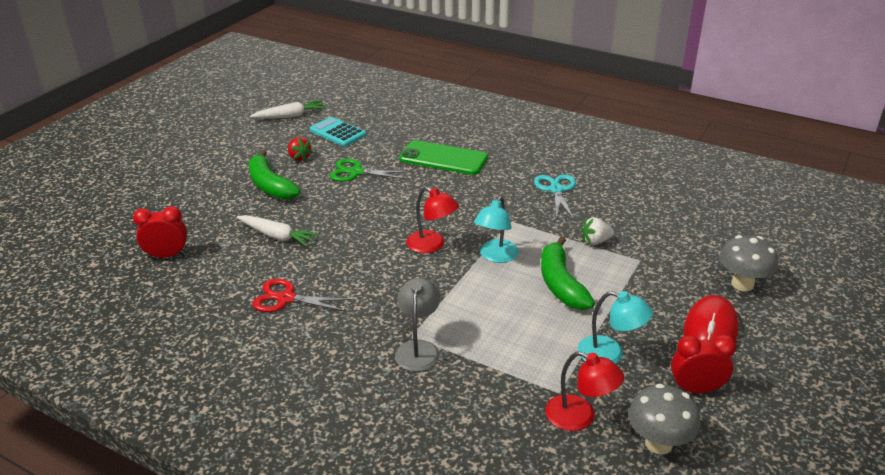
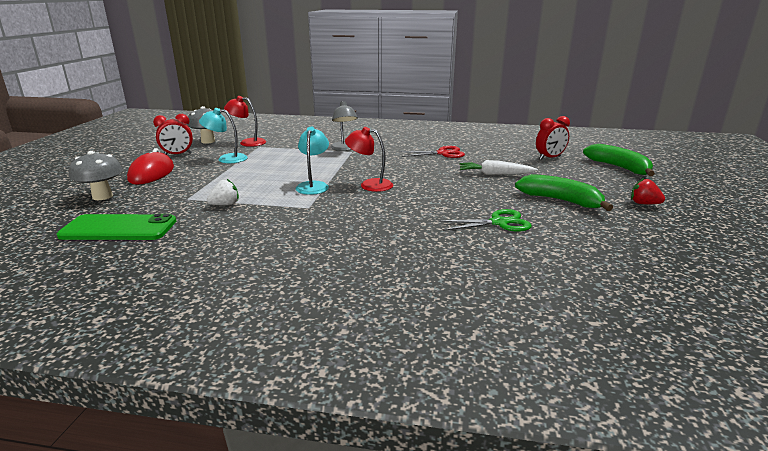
camera: 160 degrees right, 10 degrees down
(290, 116) = (693, 275): white carrot -> none
(299, 157) = (580, 227): red strawberry -> red strawberry (644, 204)
(338, 132) = (589, 263): turquoise calculator -> none
(443, 158) = (418, 253): green phone -> green phone (119, 228)
(556, 190) = (264, 240): turquoise scissors -> none
(561, 284) = (258, 179): green banana -> green banana (619, 167)

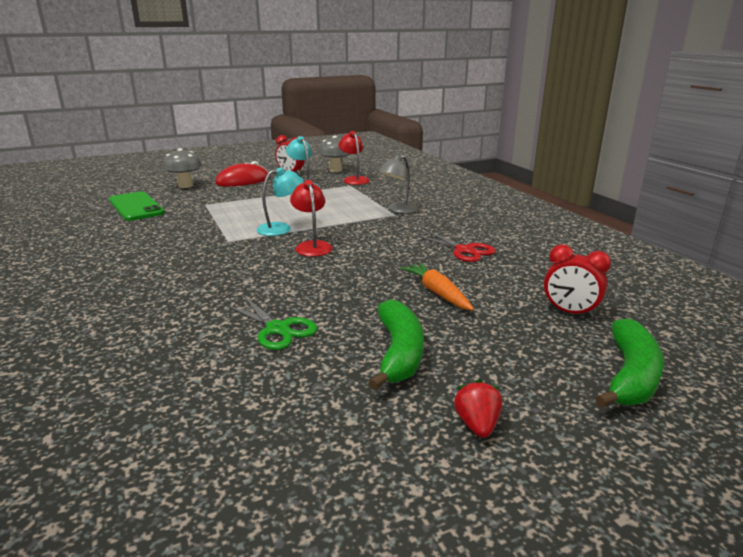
camera: 55 degrees right, 0 degrees up
(225, 205) = (205, 217): white strawberry -> none
(495, 174) = (437, 293): white carrot -> orange carrot

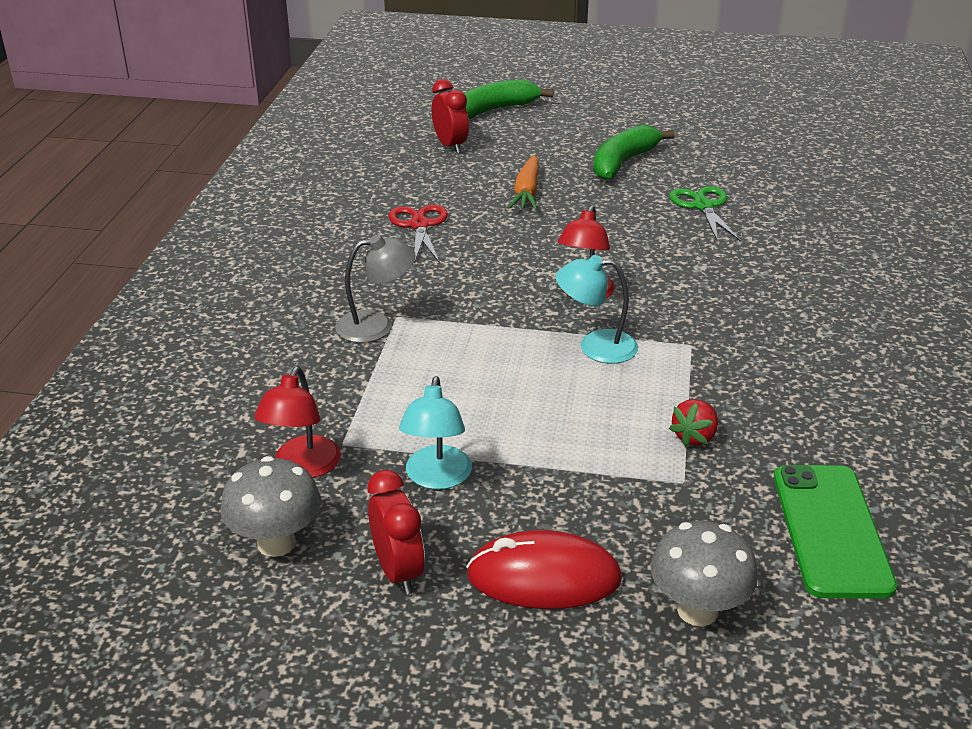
camera: 145 degrees left, 10 degrees up
(477, 425) = (624, 120): red strawberry -> red strawberry (694, 437)

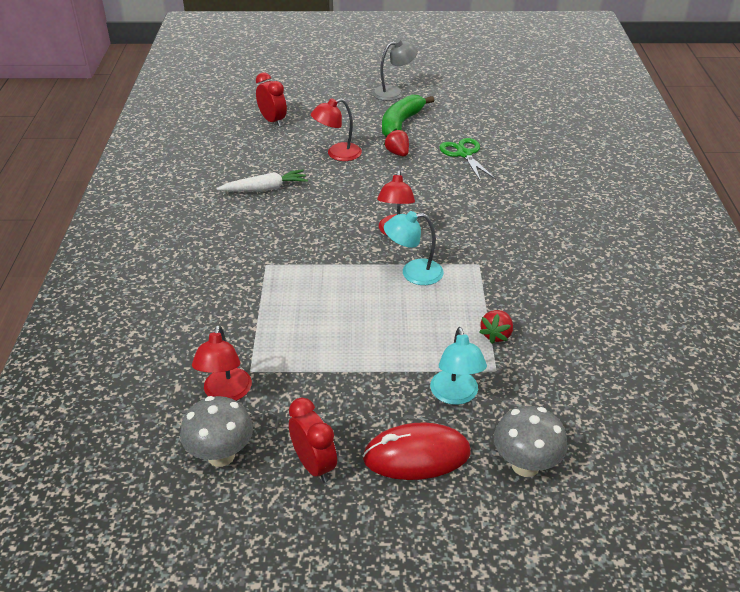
camera: 10 degrees left, 5 degrees up
(376, 325) = (252, 273): grey lamp -> grey lamp (394, 92)
(419, 225) = (265, 189): red scissors -> white carrot
(436, 478) = (324, 389): turquoise lamp -> turquoise lamp (455, 395)
(494, 110) = (298, 88): green banana -> none
(527, 192) = (337, 154): orange carrot -> red lamp
(610, 197) = (397, 153): none -> red strawberry
(831, 530) = (601, 394): green phone -> none

